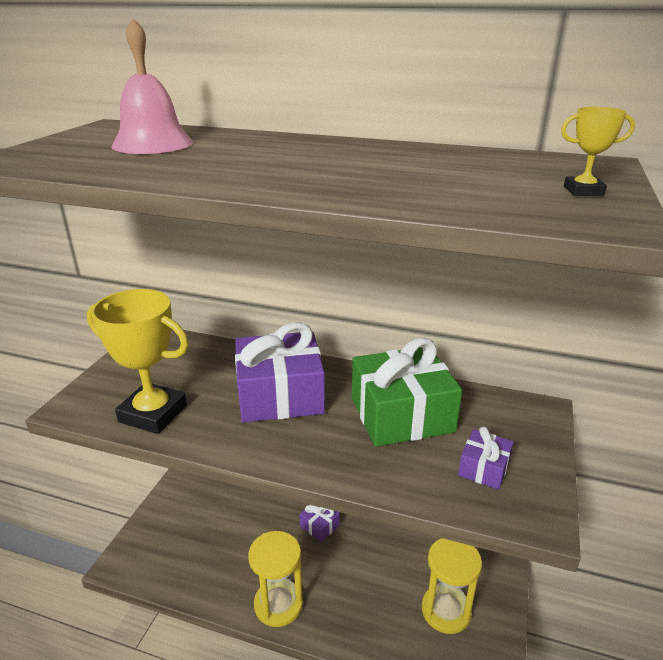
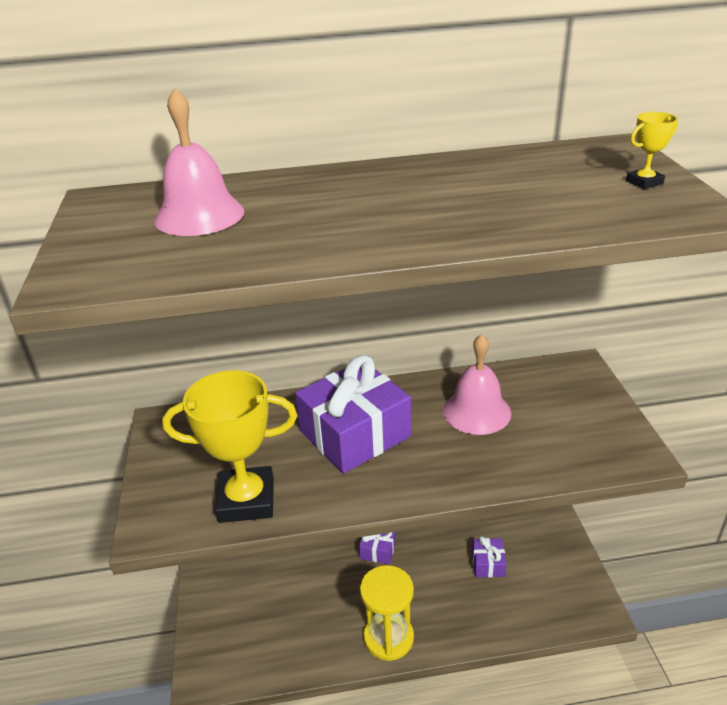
camera: 25 degrees left, 5 degrees up
(401, 414) = (476, 411): green gift -> pink bell
(446, 611) = (532, 573): yellow hourglass -> none
(483, 468) = (575, 433): purple gift -> purple gift (488, 564)

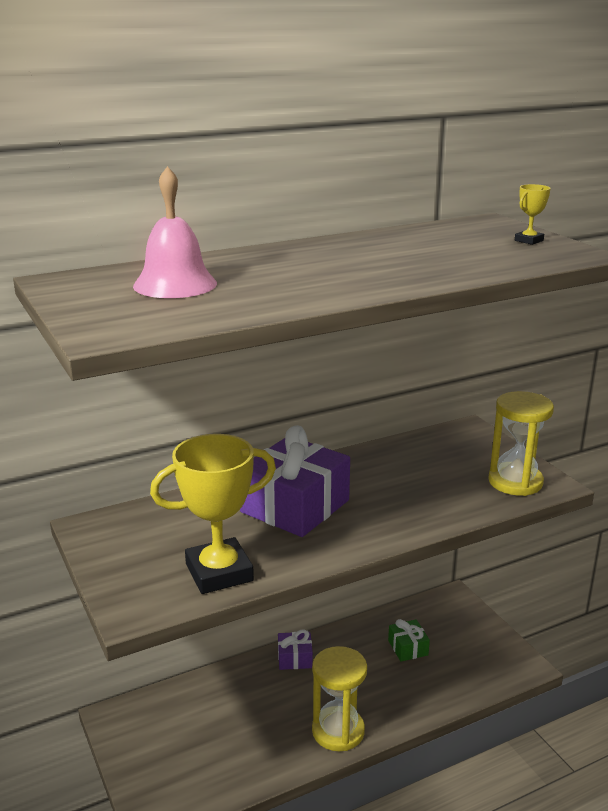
camera: 20 degrees left, 10 degrees down
(476, 411) = (398, 473): pink bell -> none
(488, 564) = (408, 648): purple gift -> green gift
(599, 445) = (515, 482): none -> yellow hourglass

